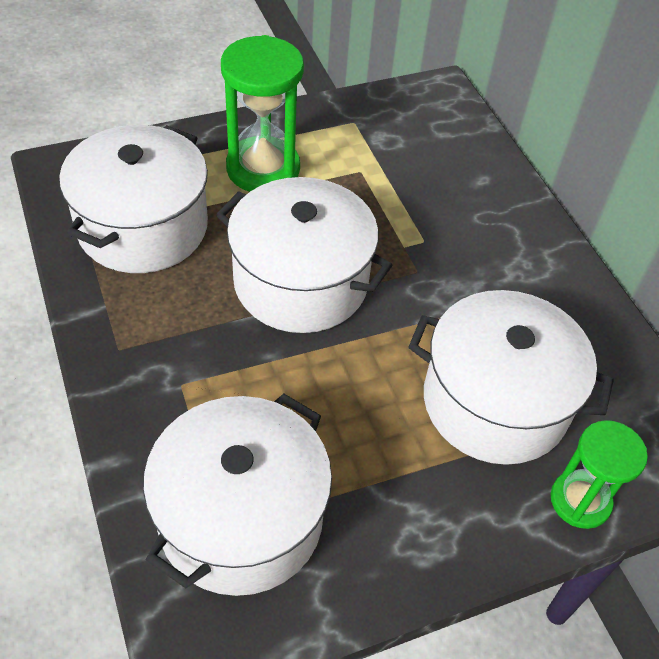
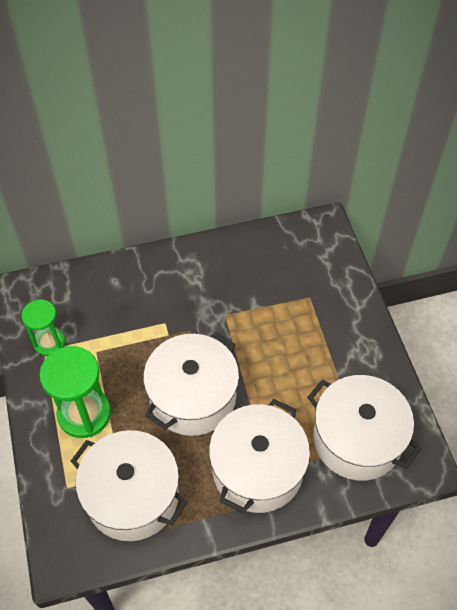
camera: 80 degrees left, 5 degrees up
(495, 402) = (287, 306): white pot -> white pot (257, 469)
(580, 501) = (346, 280): green hourglass -> green hourglass (49, 342)

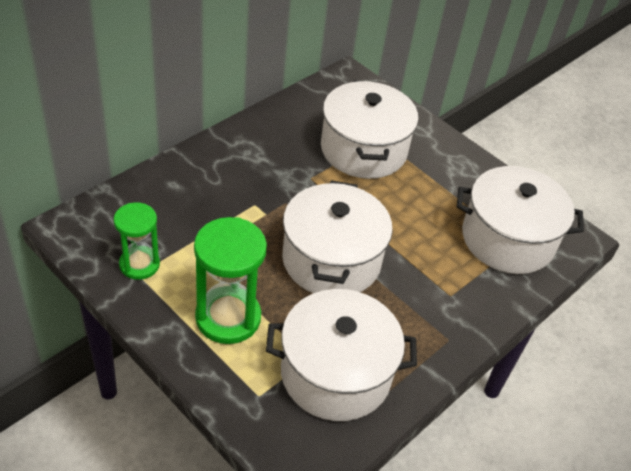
camera: 35 degrees left, 10 degrees down
(257, 469) = (440, 299): white pot -> white pot (363, 149)

